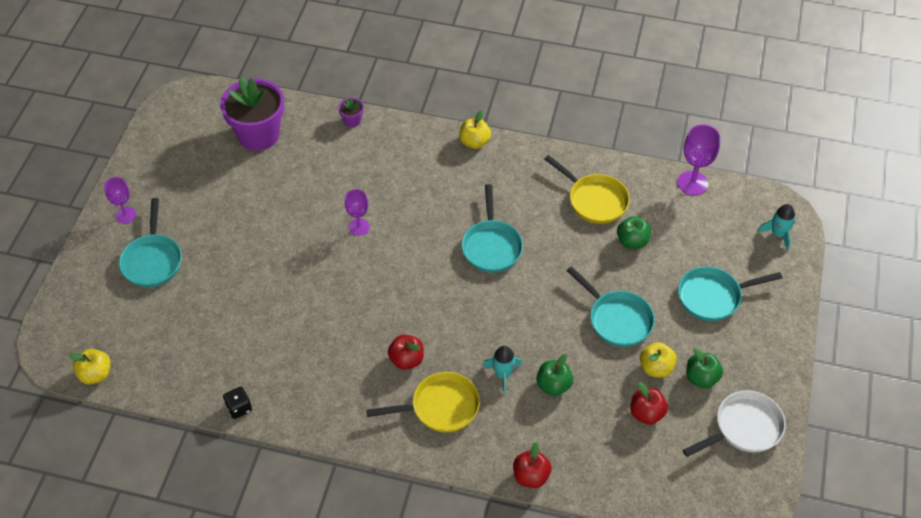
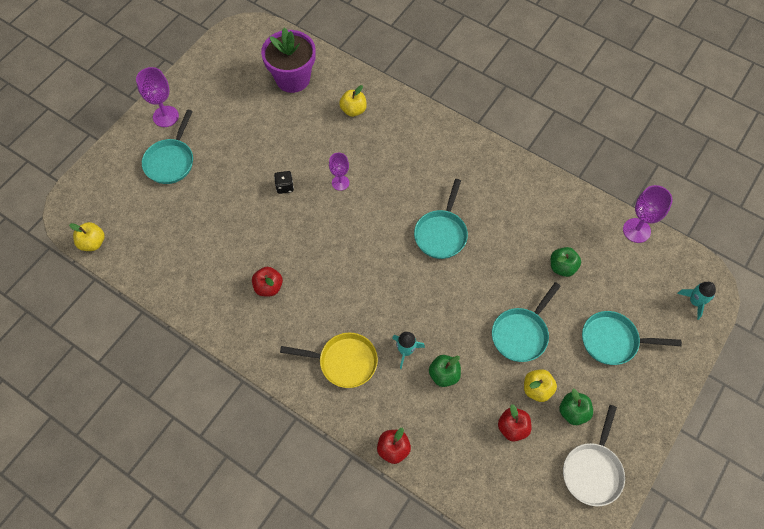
camera: 20 degrees right, 10 degrees up
(125, 215) = (165, 116): purple goblet -> purple goblet, size x1.51
(239, 408) = (187, 308): black dice -> black dice (285, 187)
(352, 121) = (371, 88): purple flower pot -> none
(406, 360) = (333, 311): red apple -> red apple (268, 287)
(474, 142) = (463, 136): yellow apple -> yellow apple (353, 110)
(594, 200) = (544, 219): yellow pan -> none
(617, 319) = (521, 334): turquoise pan -> turquoise pan turned 60 degrees clockwise
(744, 428) = (592, 471): white pan -> white pan turned 120 degrees clockwise

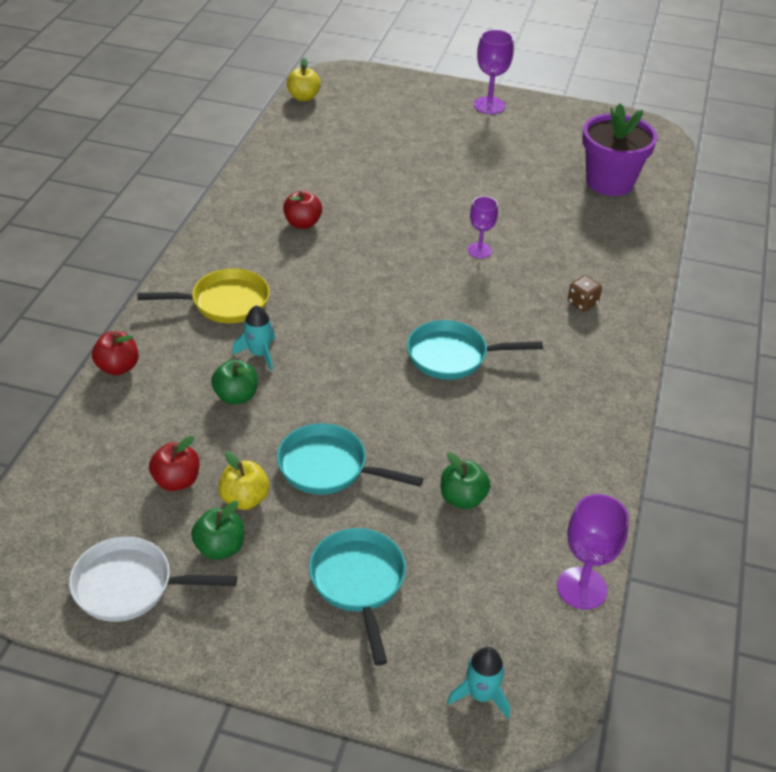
camera: 70 degrees right, 20 degrees down
(171, 161) = (432, 122): turquoise pan -> none
(285, 187) = (447, 208): black dice -> none
(344, 362) = (225, 302): yellow pan -> yellow pan turned 90 degrees counterclockwise
(353, 110) = (598, 240): yellow apple -> none
(413, 143) = (582, 303): none -> brown dice

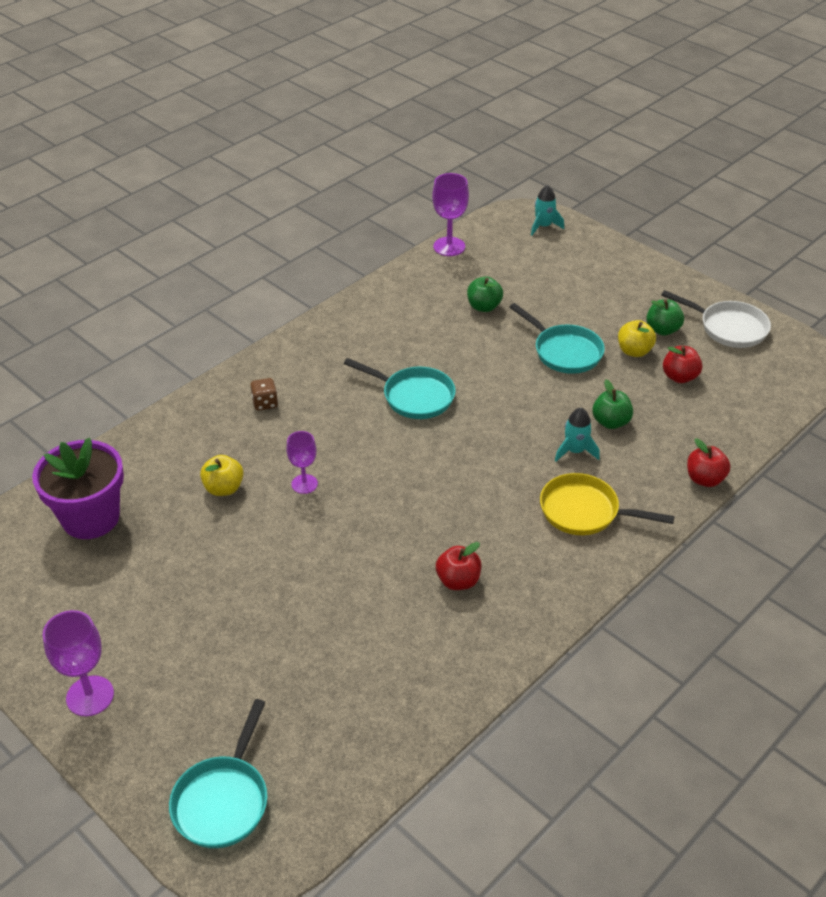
camera: 150 degrees left, 0 degrees up
(303, 97) = (322, 821): yellow apple -> yellow apple (224, 488)
(358, 582) = (581, 287): turquoise pan -> turquoise pan (223, 800)

